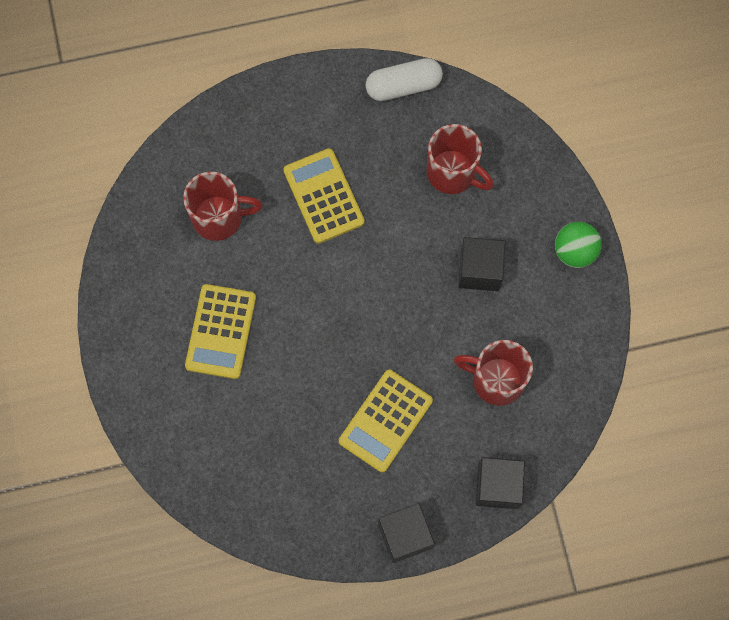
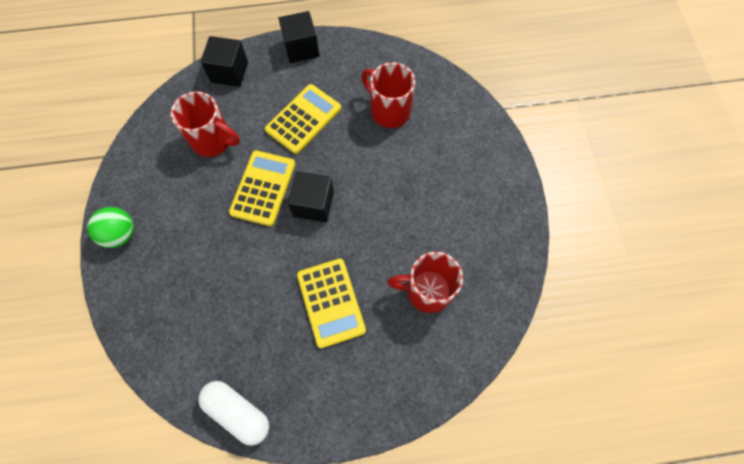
camera: 175 degrees left, 5 degrees down
(220, 331) = (428, 193): yellow calculator -> yellow calculator (263, 188)
(403, 86) = (238, 412): white capsule -> white capsule turned 45 degrees clockwise
(453, 173) = (209, 315): red mug -> red mug (389, 111)
(480, 270) = (205, 225): black cube -> black cube (313, 204)

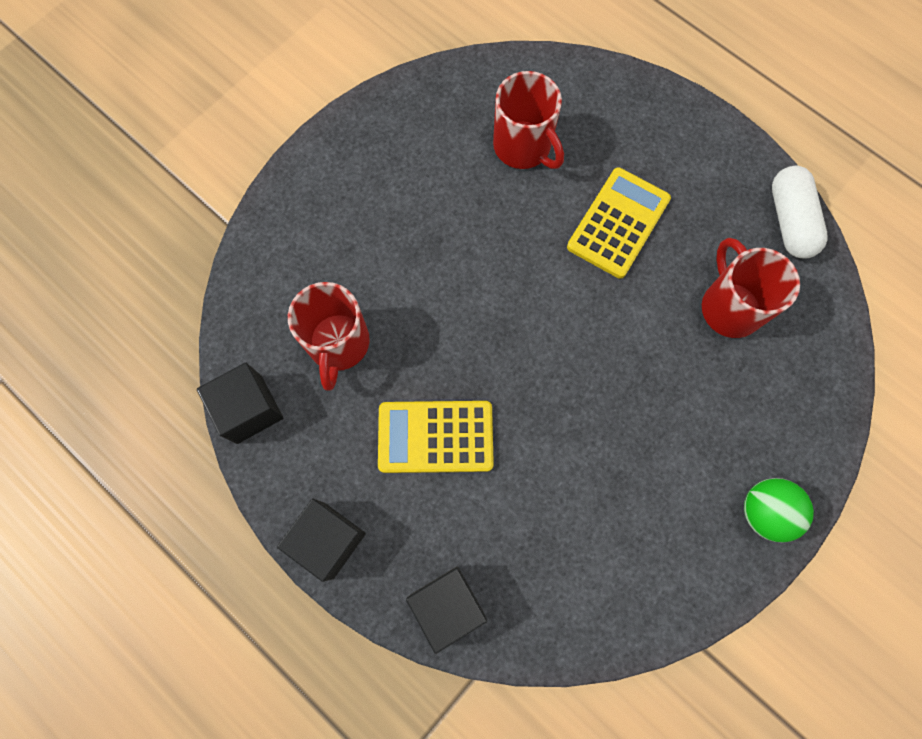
camera: 130 degrees left, 5 degrees up
(213, 140) = (561, 522): red mug -> red mug (729, 307)
(263, 188) = (565, 401): yellow calculator -> none
(313, 204) = (533, 329): black cube -> black cube (249, 409)

